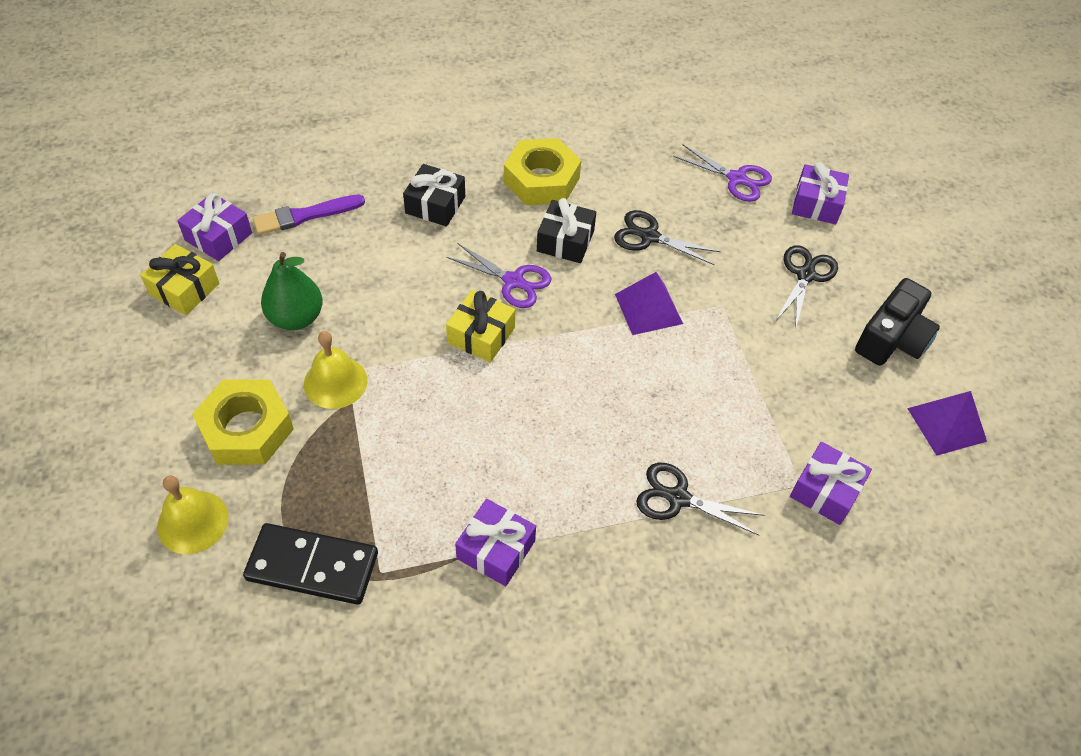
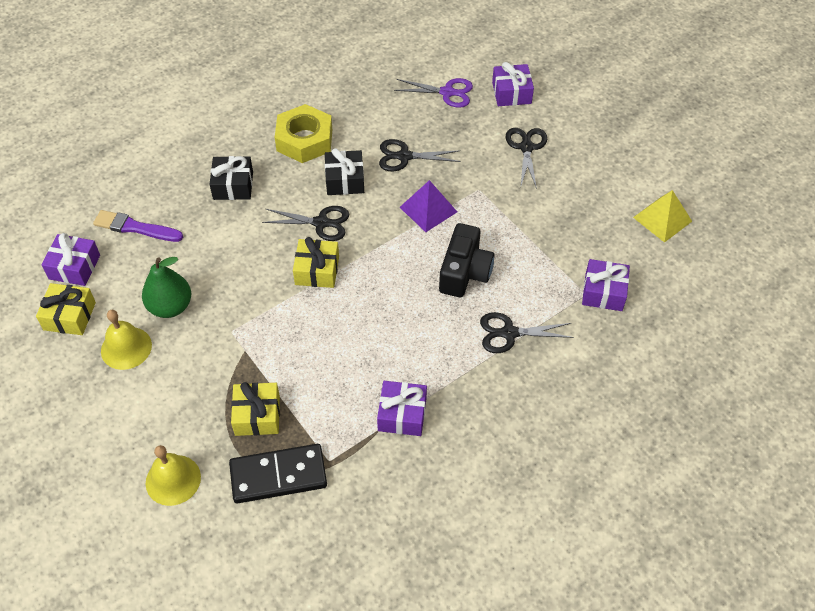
camera: 20 degrees left, 0 degrees up
(246, 429) = (177, 400): yellow nut -> none
(305, 216) = (135, 227): purple brush -> purple brush turned 60 degrees clockwise
(326, 482) = (257, 415): none -> yellow gift
(335, 382) = (226, 342): yellow bell -> yellow bell (126, 348)
(513, 281) = (321, 223): purple scissors -> black scissors
(892, 339) = (603, 173): black camera -> black camera (464, 272)
(946, 424) = (662, 219): purple pyramid -> yellow pyramid

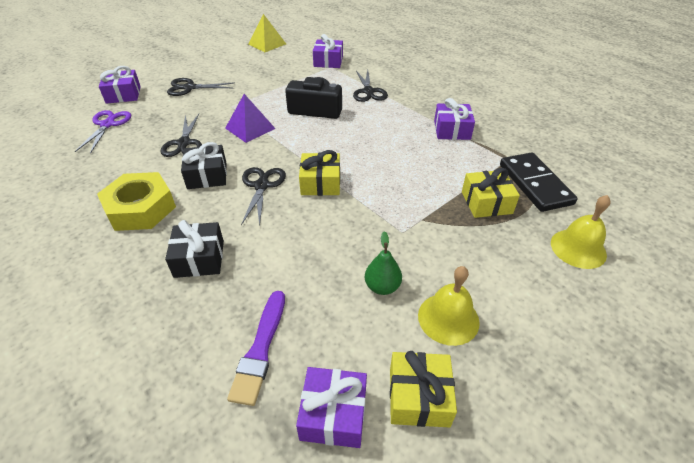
camera: 95 degrees left, 10 degrees down
(170, 307) = (382, 287): green pear -> green pear, size x0.66

